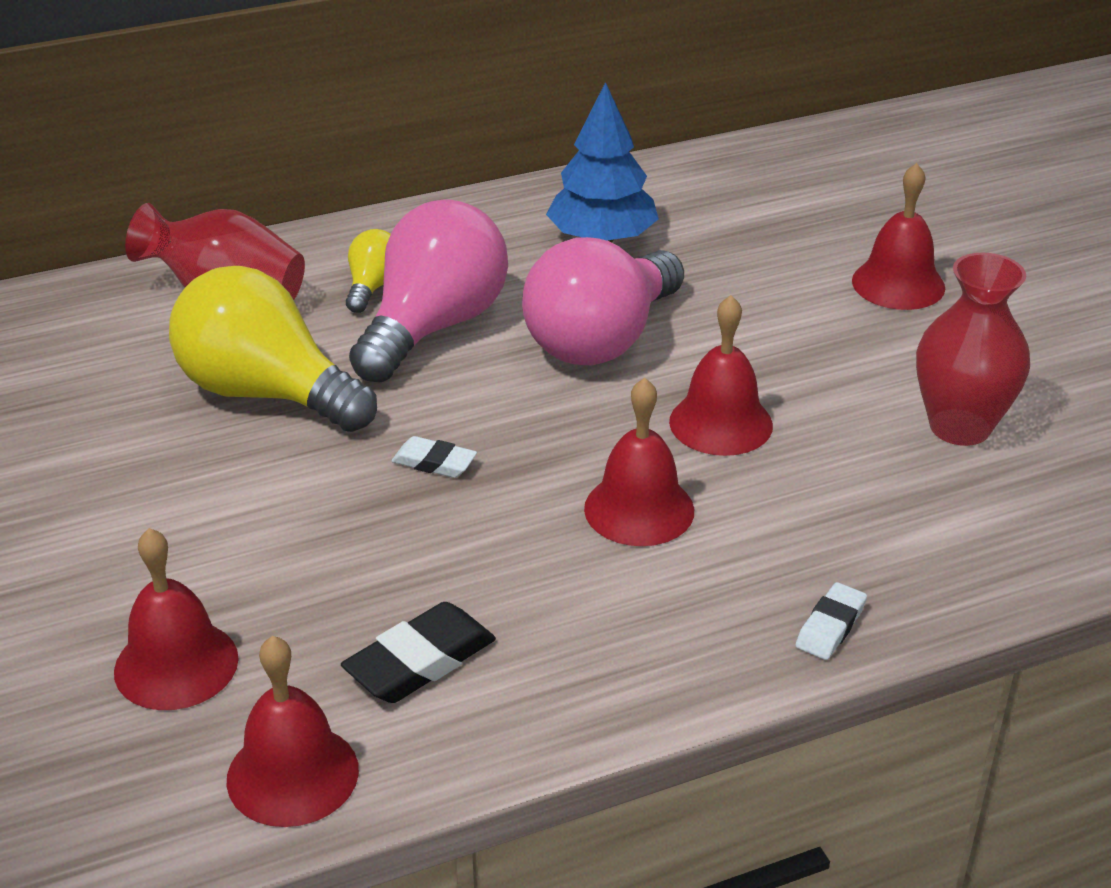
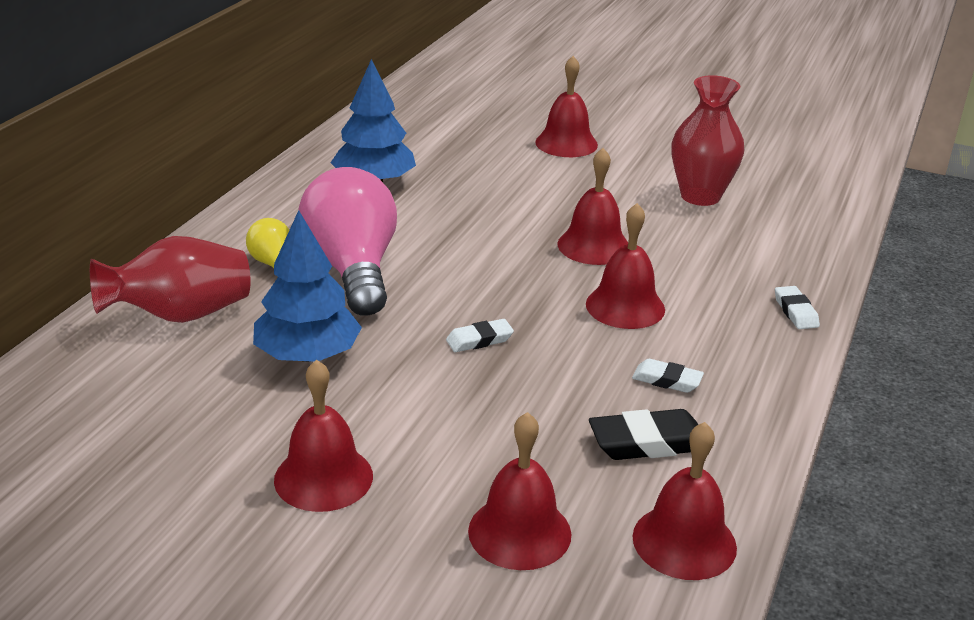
camera: 45 degrees left, 5 degrees down
(111, 513) = (323, 477): none -> red bell
(266, 393) = (308, 355): yellow light bulb -> blue tree
(420, 661) = (648, 442): black eraser -> black eraser turned 75 degrees clockwise
(547, 612) = (667, 380): none -> white eraser
(601, 340) = (463, 234): pink light bulb -> none

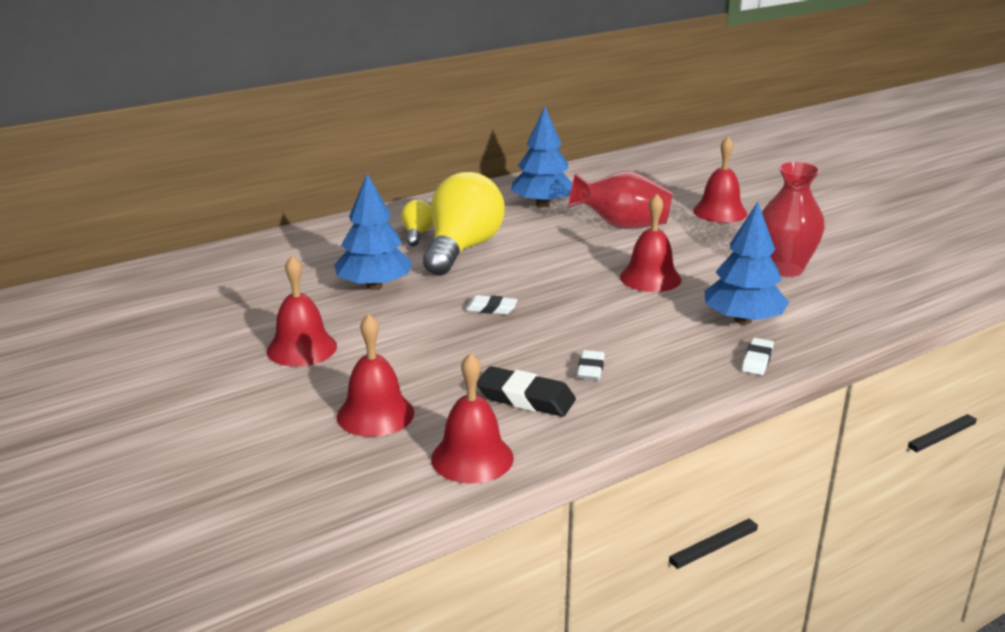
camera: 35 degrees right, 5 degrees down
(180, 315) = (330, 246): red vase -> red vase (621, 226)
(353, 270) = (462, 249): pink light bulb -> yellow light bulb
(625, 306) = (622, 319): red bell -> none
(667, 380) = (590, 369): white eraser -> white eraser turned 45 degrees clockwise
(732, 269) = (742, 320): none -> blue tree

